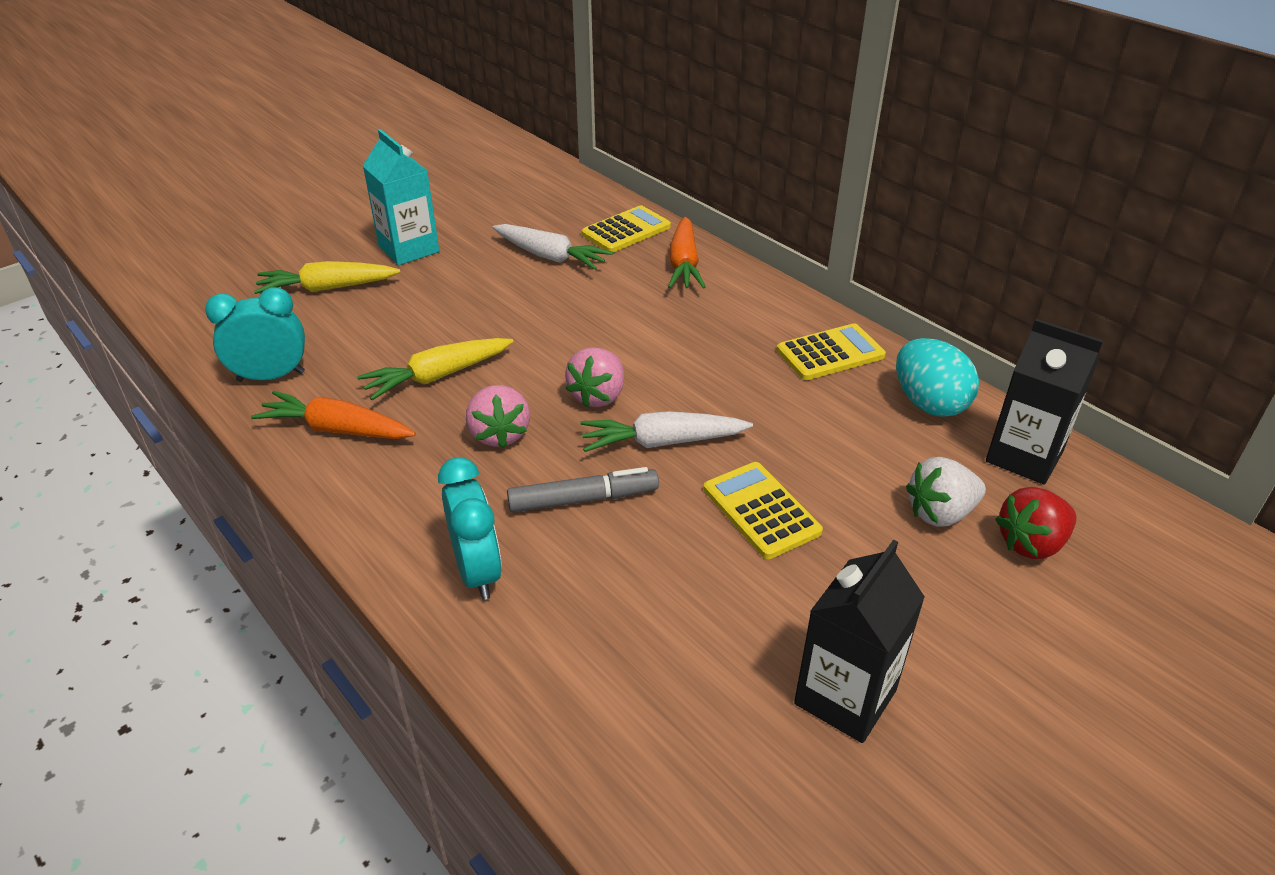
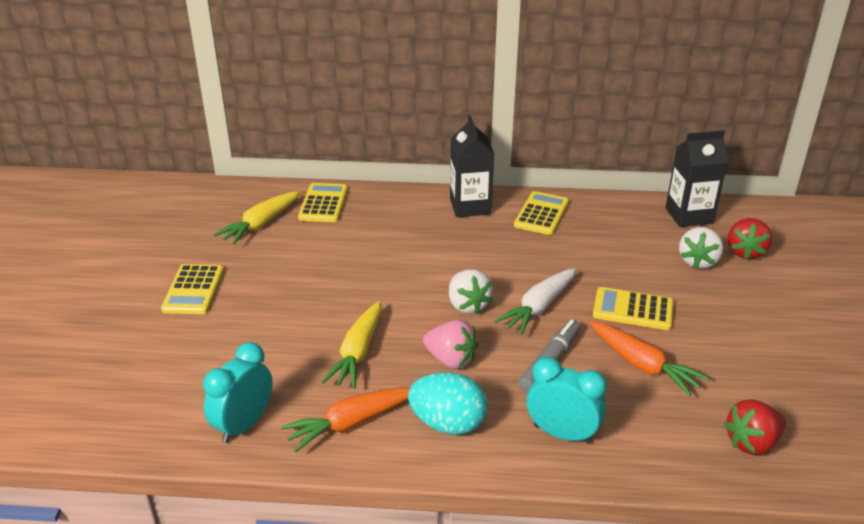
camera: 45 degrees left, 5 degrees down
(328, 288) = (178, 347): yellow carrot -> yellow carrot (261, 224)
(409, 249) = (193, 290): turquoise carton -> yellow calculator
(550, 256) = (302, 243): white carrot -> none
(598, 396) = (467, 305): pink strawberry -> white strawberry
(646, 742) = (752, 443): none -> red strawberry
(684, 264) = (391, 206): orange carrot -> orange carrot (642, 365)
(845, 697) = (783, 363): black carton -> black carton (470, 206)
(929, 403) = (619, 213): turquoise egg -> turquoise egg (448, 424)

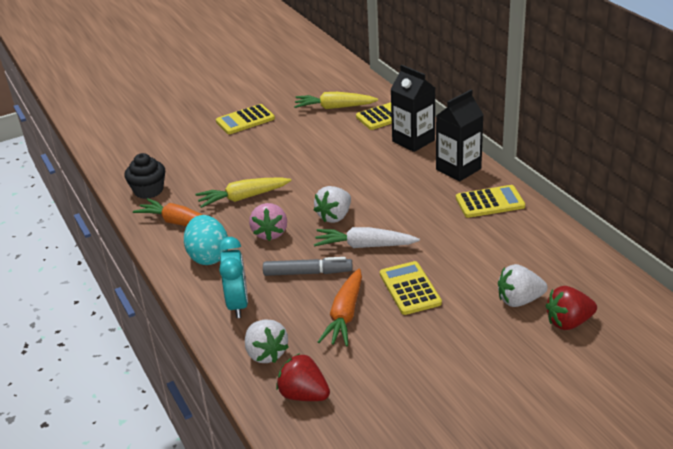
camera: 60 degrees right, 0 degrees up
(244, 425) = (148, 190): turquoise clock -> black cupcake
(666, 445) = (266, 353): none -> white strawberry
(689, 215) = (589, 274): black carton -> black carton (413, 141)

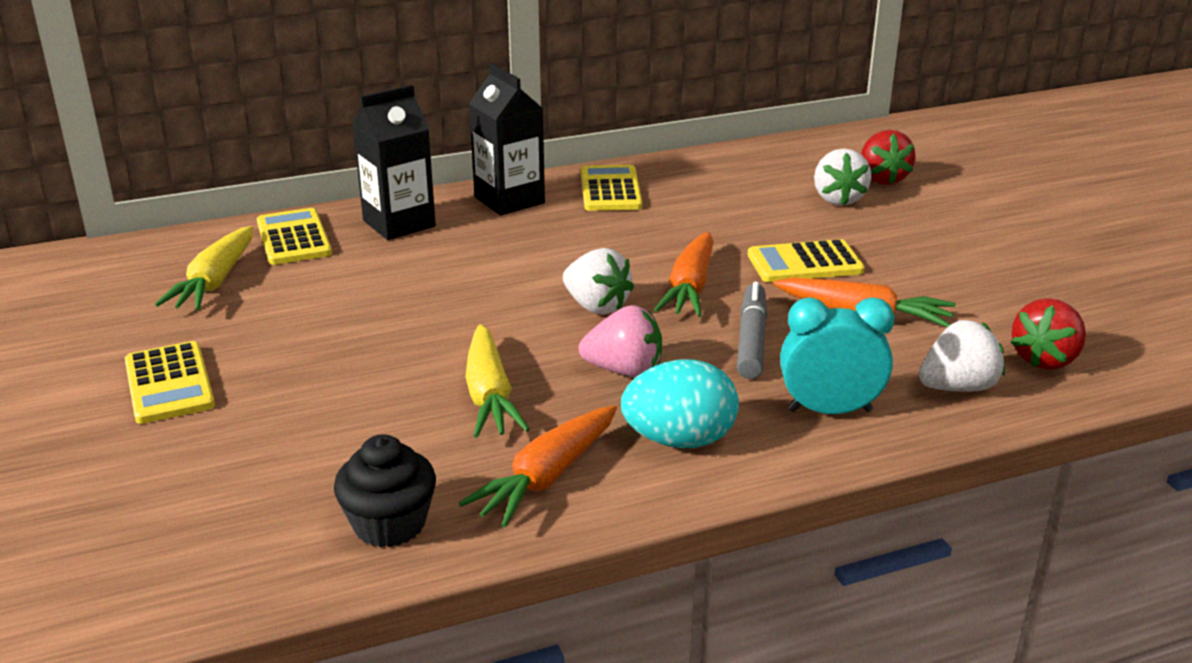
camera: 85 degrees left, 5 degrees down
(365, 246) = (690, 287): white carrot -> orange carrot

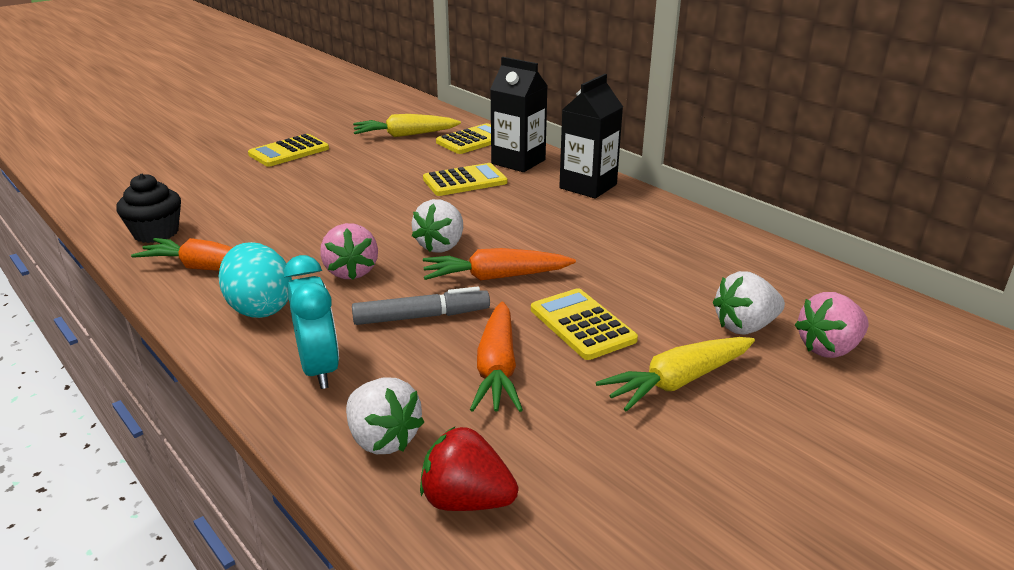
camera: 70 degrees right, 0 degrees up
(489, 395) = (302, 233): yellow carrot -> yellow carrot (678, 382)
(610, 190) = (645, 218): yellow calculator -> yellow calculator (465, 181)
(882, 179) = (829, 348): red strawberry -> pink strawberry

